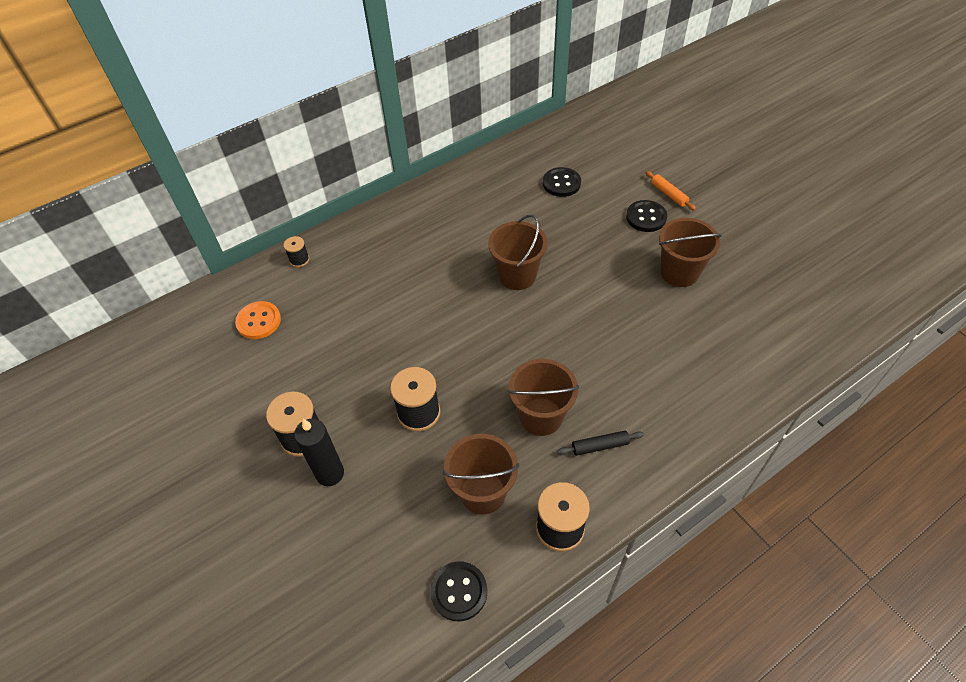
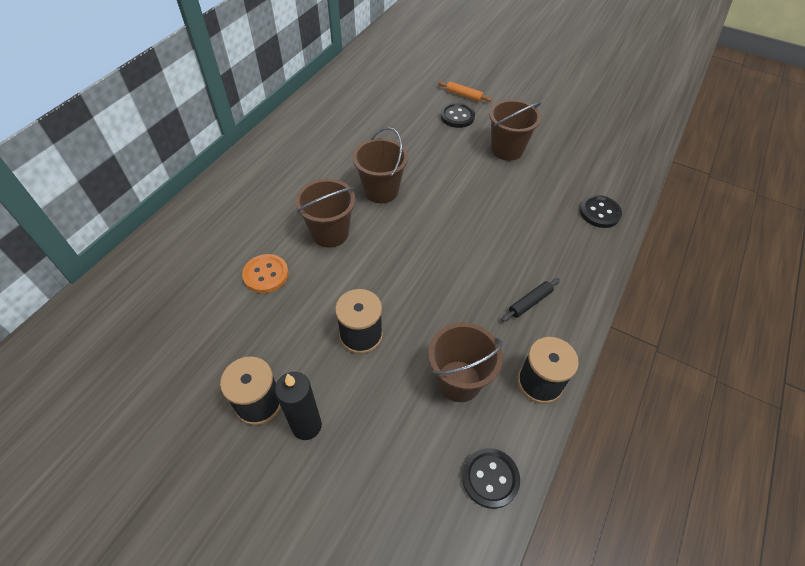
camera: 30 degrees left, 0 degrees up
(258, 321) = (150, 311): orange button -> orange button (266, 274)
(299, 260) = (164, 240): black spool -> none
(541, 416) = (469, 297): brown bucket -> brown bucket (330, 233)
(561, 183) = (375, 109): black button -> black button (599, 212)

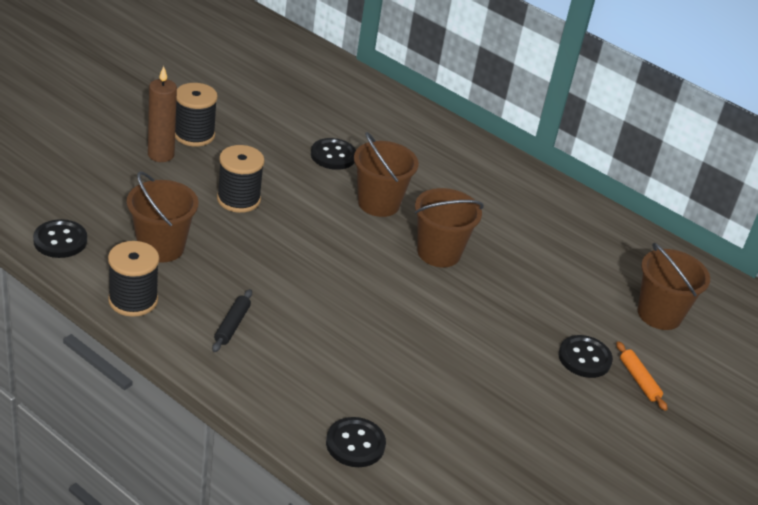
camera: 95 degrees right, 15 degrees down
(266, 274) = (333, 155): orange button -> black button
(306, 426) = (161, 155): black candle -> brown candle
(464, 95) = (639, 380): orange rolling pin -> orange rolling pin turned 60 degrees counterclockwise
(507, 149) = (503, 389): brown bucket -> brown bucket (659, 314)
(530, 302) = (232, 325): black rolling pin -> black rolling pin turned 45 degrees clockwise

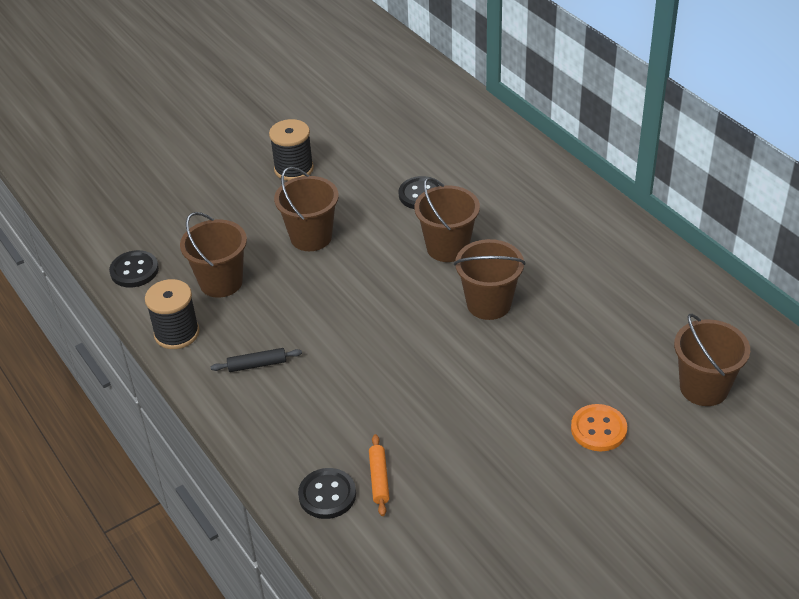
camera: 25 degrees right, 5 degrees up
(161, 155) = (255, 188): brown candle -> none
(232, 325) = (257, 365): black rolling pin -> black rolling pin turned 45 degrees clockwise
(238, 199) = (311, 237): black spool -> brown bucket
(584, 358) = (598, 429): black button -> orange button
(639, 380) = (649, 459): orange rolling pin -> orange rolling pin (379, 479)

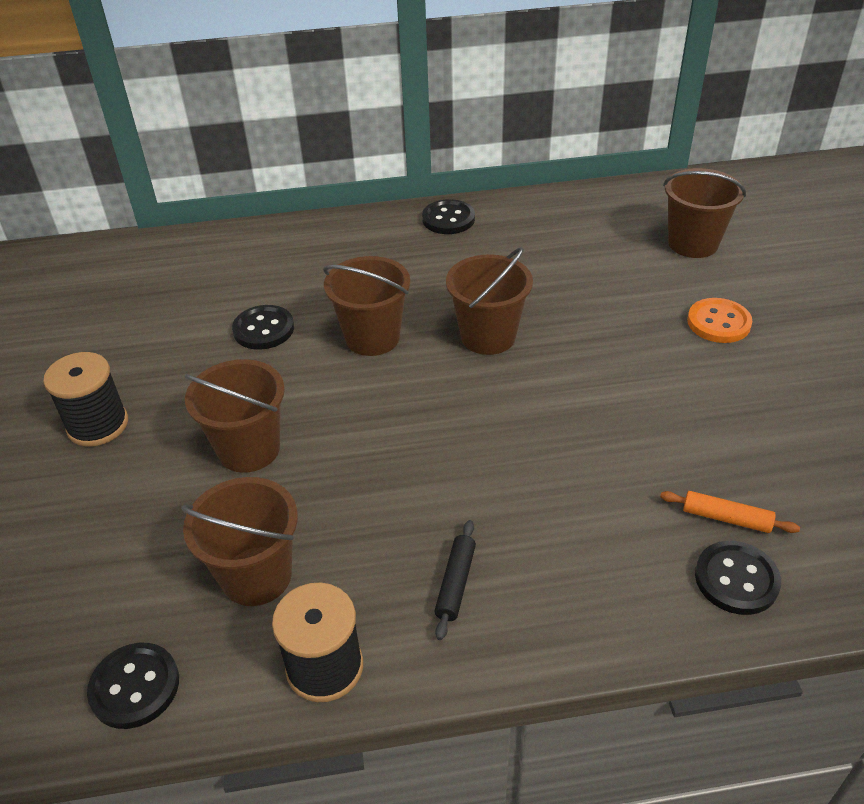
camera: 65 degrees left, 0 degrees up
(620, 232) = (448, 219): none -> black button

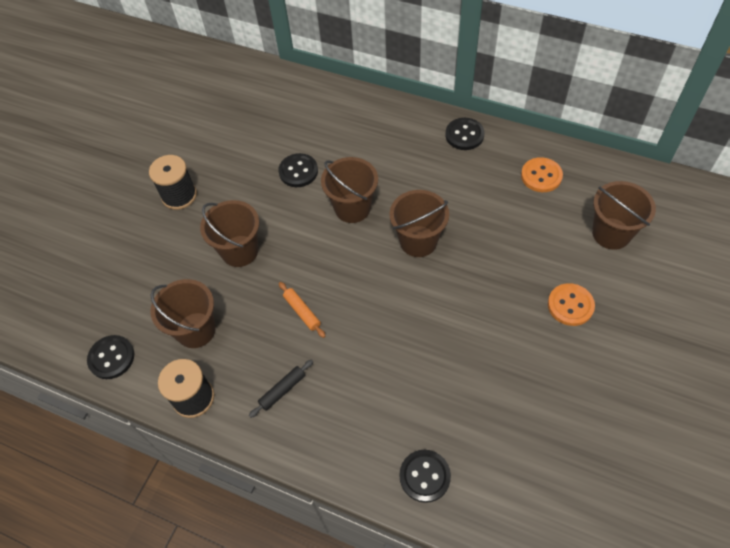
camera: 35 degrees right, 15 degrees up
(570, 223) = (541, 176): none -> orange button
(726, 518) = (452, 438): orange rolling pin -> orange rolling pin (302, 312)

